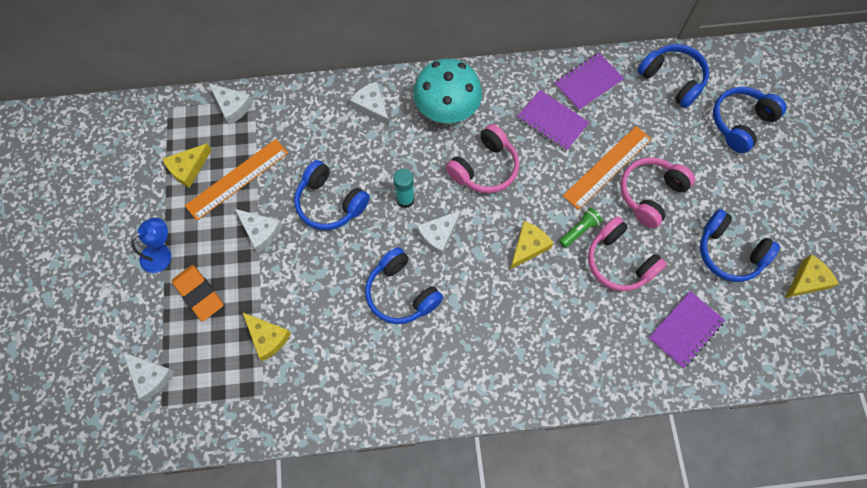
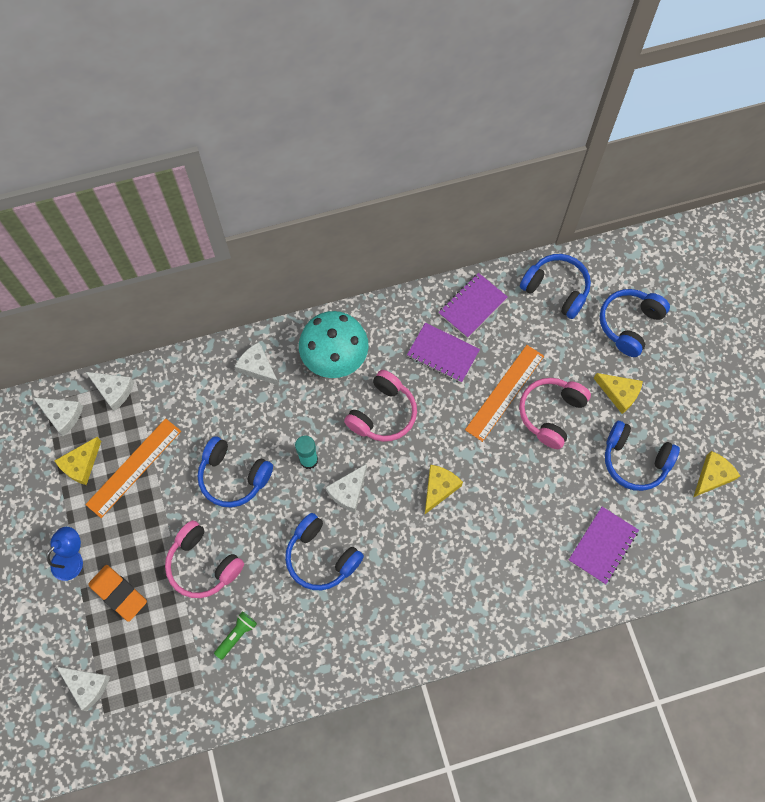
camera: 10 degrees left, 0 degrees up
(260, 231) = (168, 518): white cheese -> white cheese (62, 415)
(267, 337) = (196, 625): yellow cheese -> yellow cheese (619, 393)
(579, 230) = (486, 463): green flashlight -> green flashlight (237, 635)
(619, 261) = (530, 488): pink headphones -> pink headphones (203, 564)

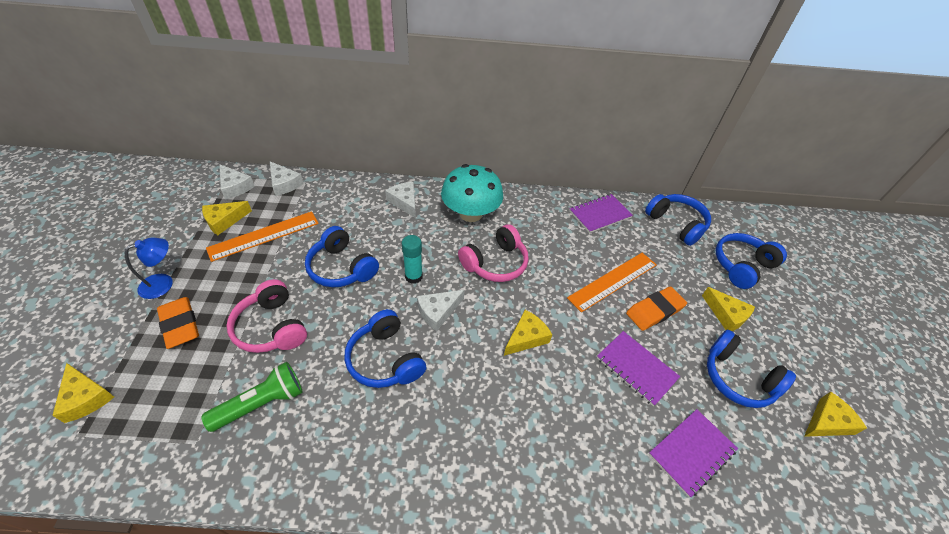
camera: 15 degrees right, 20 degrees down
(87, 685) = (86, 397): white cheese -> yellow cheese
(237, 635) = (262, 403): green flashlight -> green flashlight, size x1.60
(443, 354) = (564, 238): purple notebook -> purple notebook (636, 368)
(551, 414) = (654, 311): pink headphones -> orange eraser

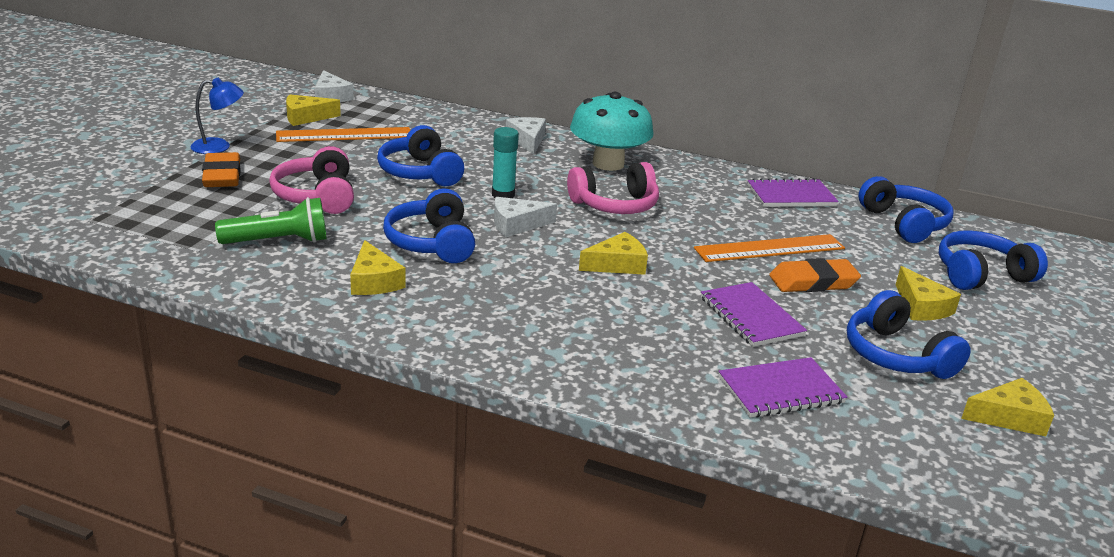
camera: 20 degrees right, 20 degrees down
(86, 397) = (108, 200): yellow cheese -> yellow cheese (374, 281)
(284, 184) = (389, 103): white cheese -> none

